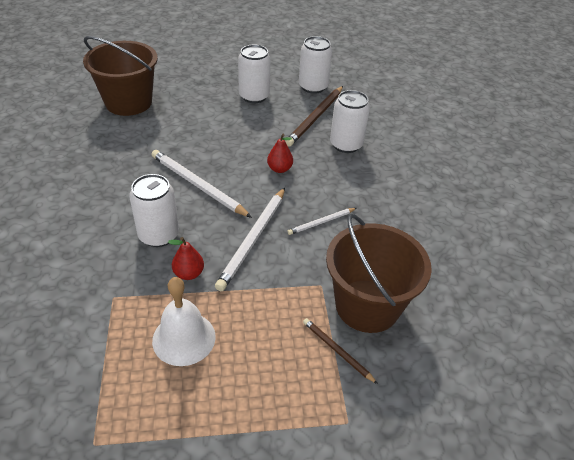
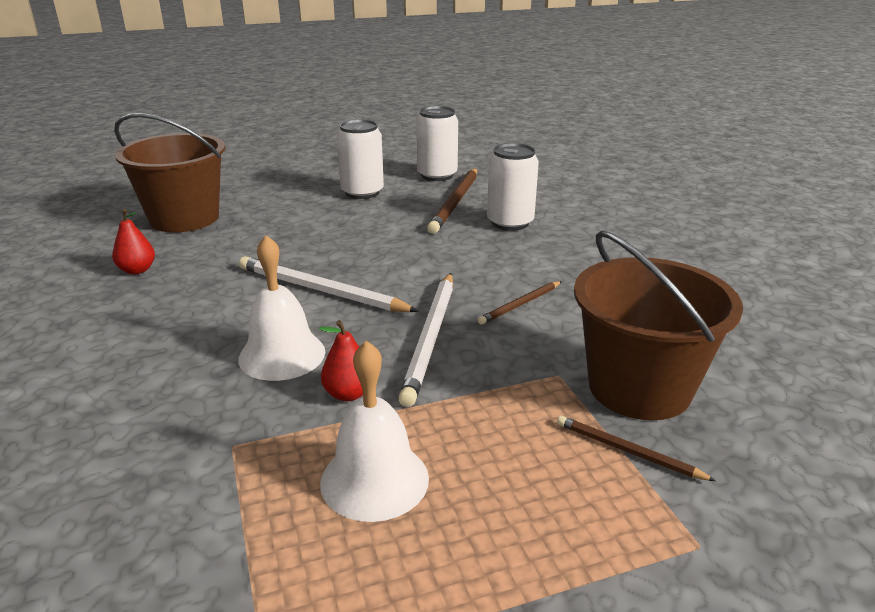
camera: 10 degrees left, 15 degrees down
(158, 235) = (282, 355): white can -> white bell
(279, 169) = (432, 257): red pear -> red pear (137, 270)
(321, 222) = (520, 305): white pencil -> brown pencil

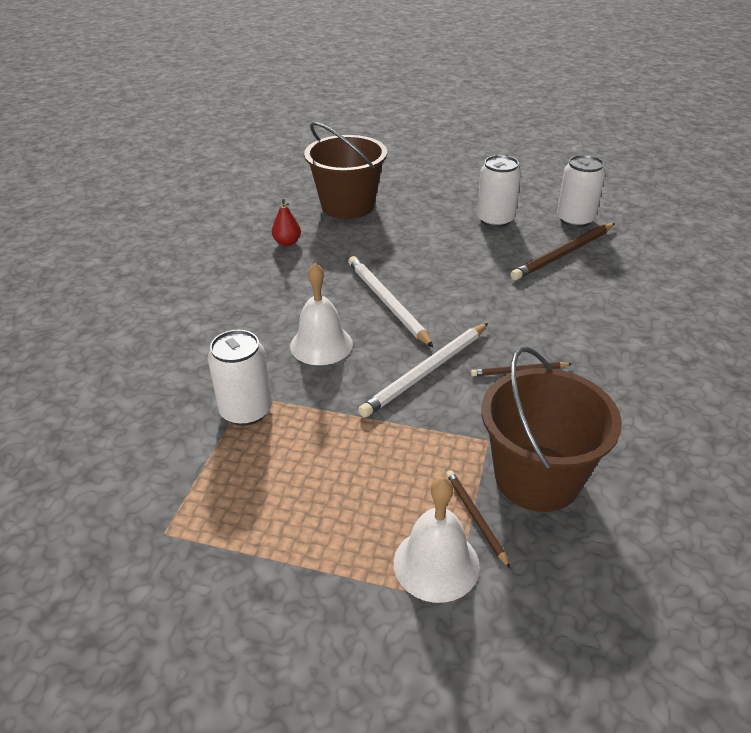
camera: 35 degrees right, 10 degrees up
(348, 394) = (336, 391): red pear -> none
(374, 480) = (302, 455): white bell -> white bell (436, 564)
(510, 223) = (590, 291): white can -> white can (246, 410)

